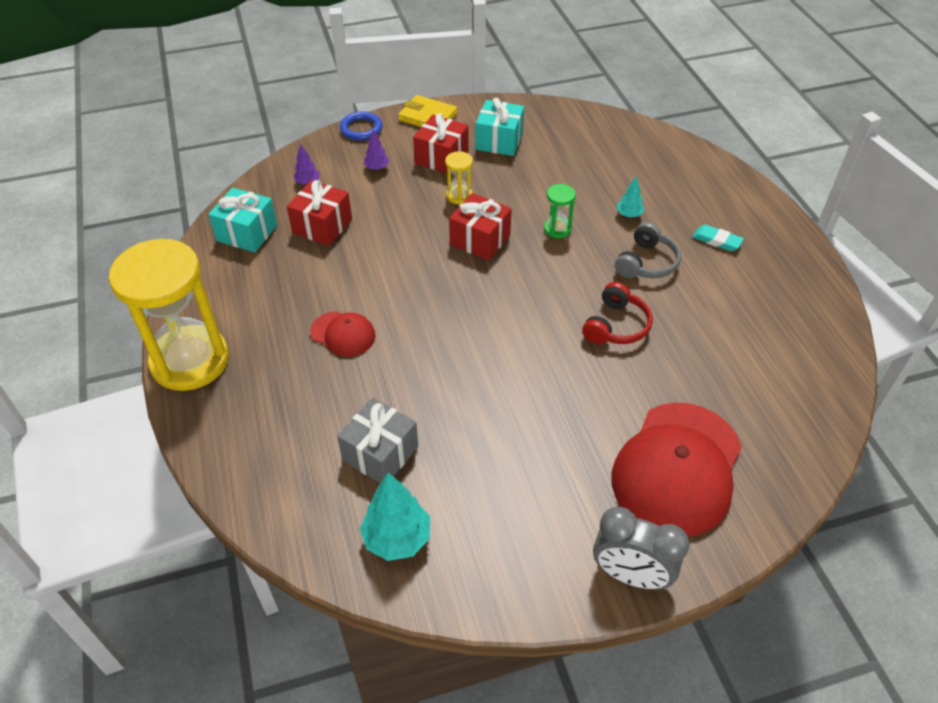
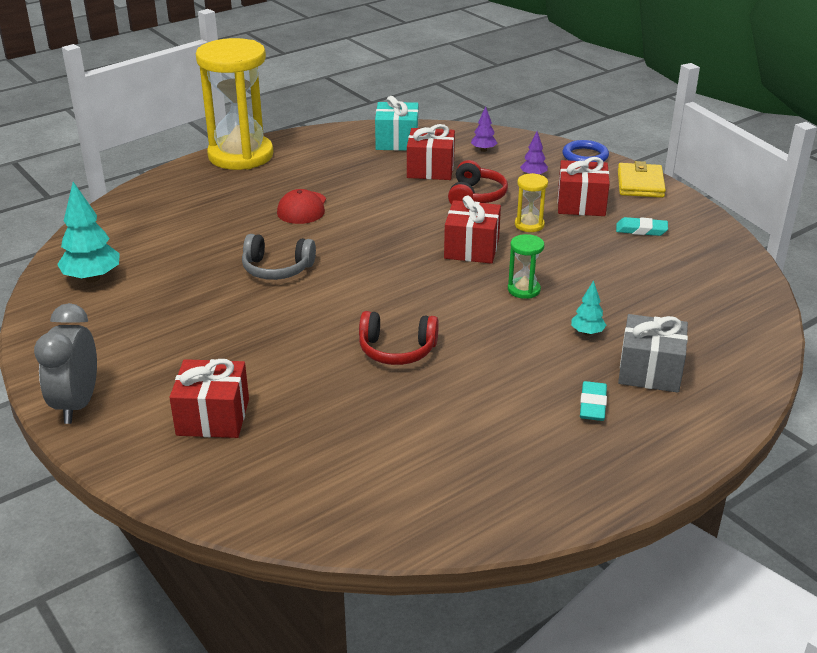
camera: 70 degrees right, 15 degrees down
(380, 453) = (177, 253): grey gift -> grey gift (650, 371)
(392, 212) = (475, 196): none -> red headphones
(499, 141) = (641, 230): turquoise gift -> turquoise eraser
(646, 263) = (512, 356): grey headphones -> grey headphones (277, 269)
(677, 468) = (213, 417): red cap -> red gift

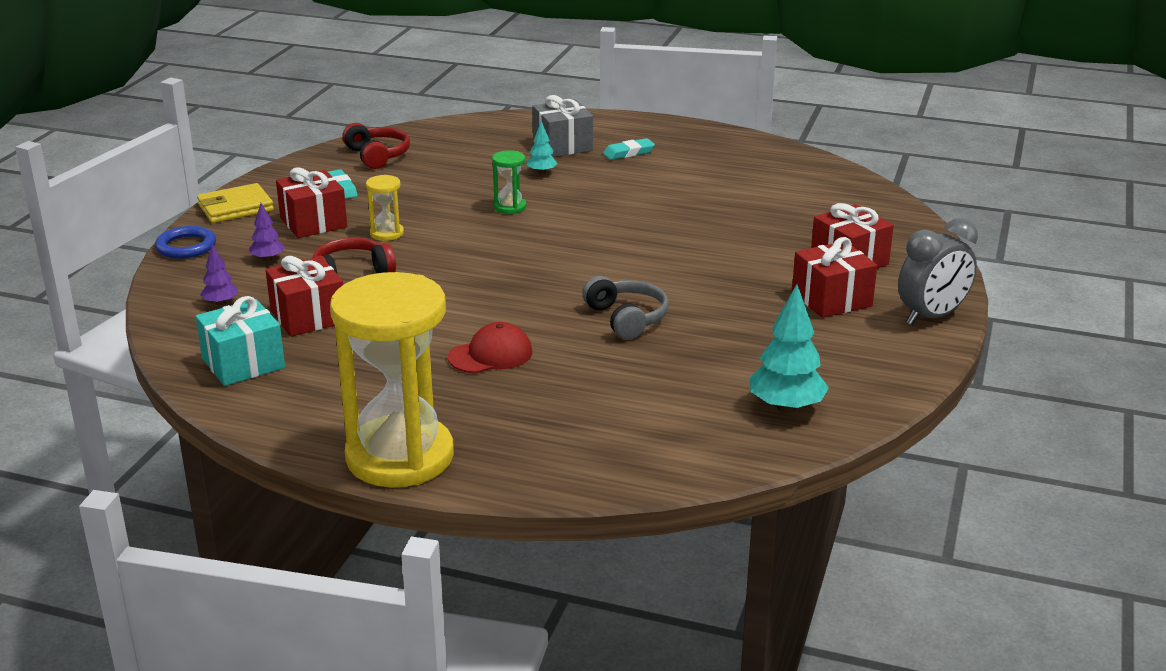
camera: 125 degrees left, 5 degrees down
(397, 350) = (666, 226): red headphones -> red headphones (377, 156)
(471, 248) = (466, 245): red gift -> red gift (831, 299)

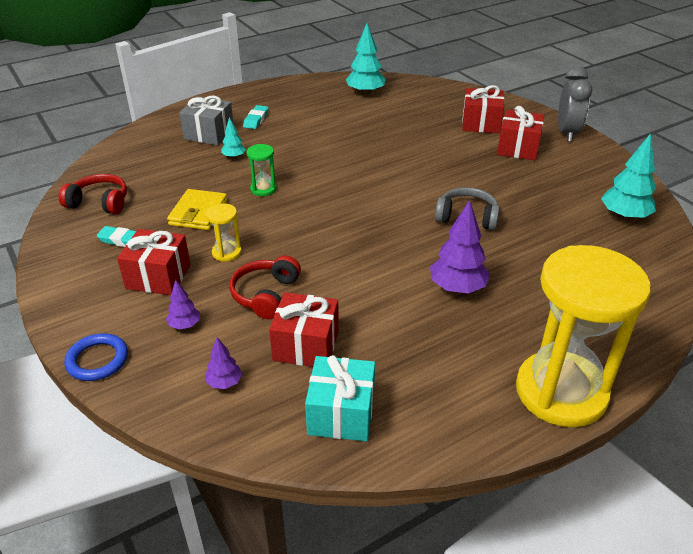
camera: 50 degrees left, 10 degrees up
(235, 208) = (71, 303): yellow wallet -> yellow wallet (198, 213)
(491, 355) = (457, 288): red cap -> purple tree
(792, 178) = (365, 93): none -> turquoise tree

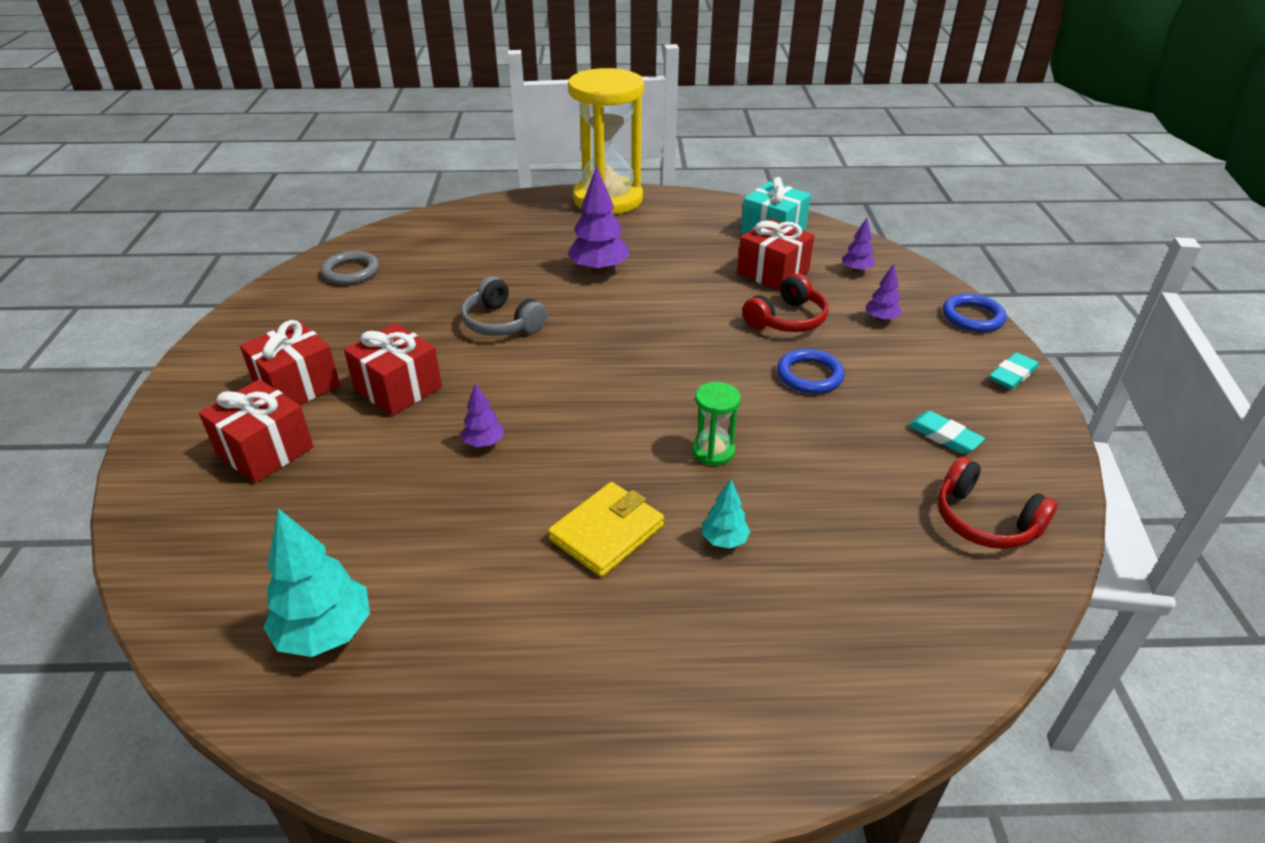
camera: 150 degrees left, 0 degrees up
(158, 276) = (901, 374): red gift -> red gift (398, 388)
(198, 213) = (827, 444): yellow wallet -> yellow wallet (607, 532)
(209, 134) = (743, 633): grey gift -> none
(226, 252) = (809, 375): yellow hourglass -> blue ring
(256, 119) = (621, 641): turquoise eraser -> turquoise eraser (1012, 375)
(386, 156) = (484, 443): none -> purple tree
(567, 133) = (192, 384): grey clock -> none
(624, 216) = (351, 272): turquoise tree -> grey ring

